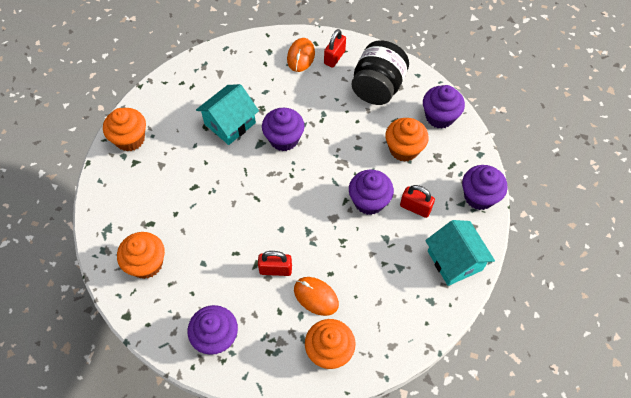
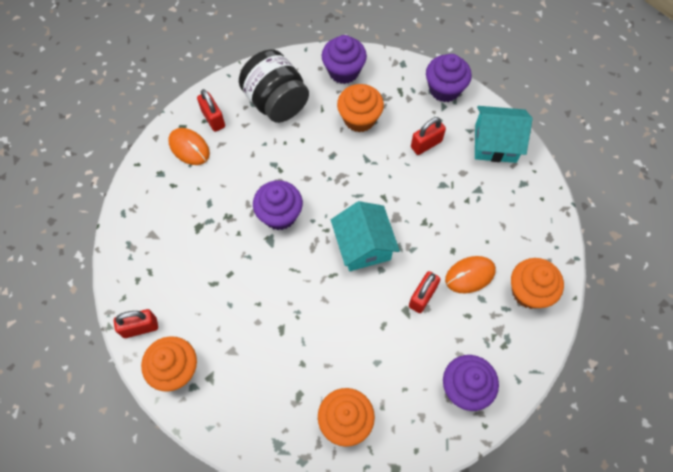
camera: 60 degrees left, 5 degrees up
(148, 103) = (140, 327): none -> red padlock
(230, 123) = (226, 256): turquoise house -> turquoise house (363, 246)
(369, 201) = (397, 177): purple cupcake -> none

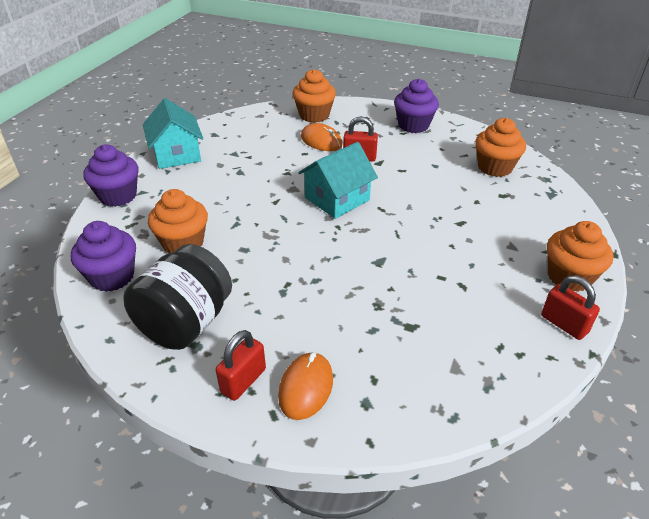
camera: 115 degrees left, 25 degrees down
(279, 215) = (345, 264): purple cupcake -> none
(426, 144) = (197, 191): red padlock -> none

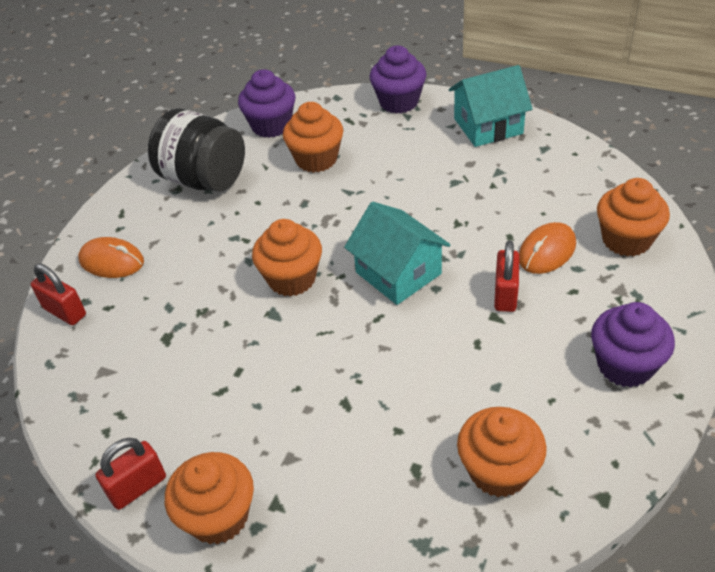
camera: 95 degrees right, 5 degrees up
(243, 381) = (130, 222): red padlock -> red padlock (65, 312)
(340, 252) = (292, 279): none -> orange cupcake

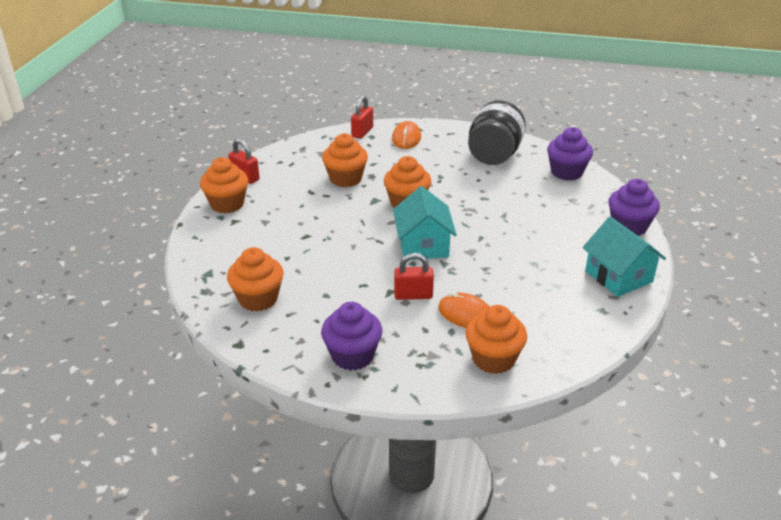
camera: 75 degrees right, 10 degrees down
(316, 159) = (535, 197): orange cupcake -> orange cupcake (345, 179)
(398, 273) = (423, 245): turquoise house -> turquoise house turned 45 degrees counterclockwise

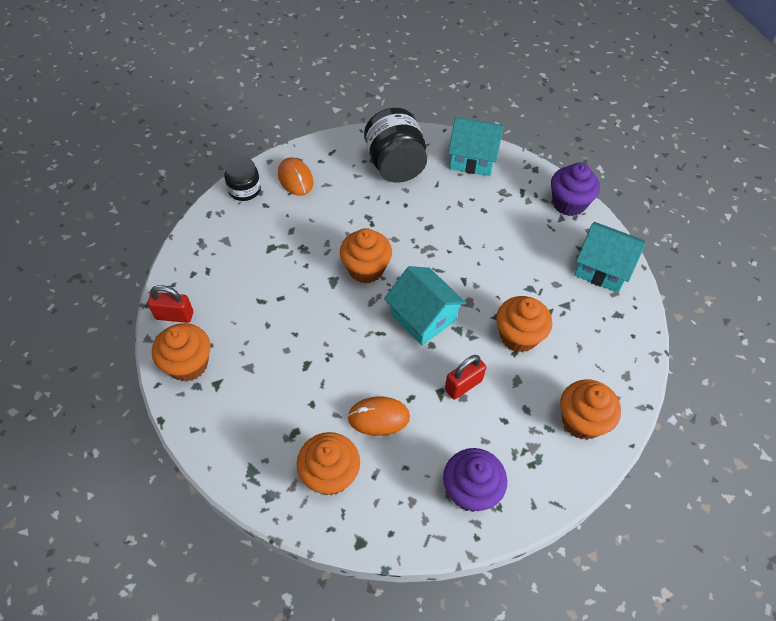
camera: 35 degrees left, 20 degrees up
(345, 179) = (281, 265): orange cupcake -> orange cupcake (518, 336)
(362, 132) = (244, 190): red padlock -> black jar
(466, 314) = (523, 382): orange mouse -> orange mouse (378, 417)
(566, 172) = (473, 158): purple cupcake -> turquoise house

